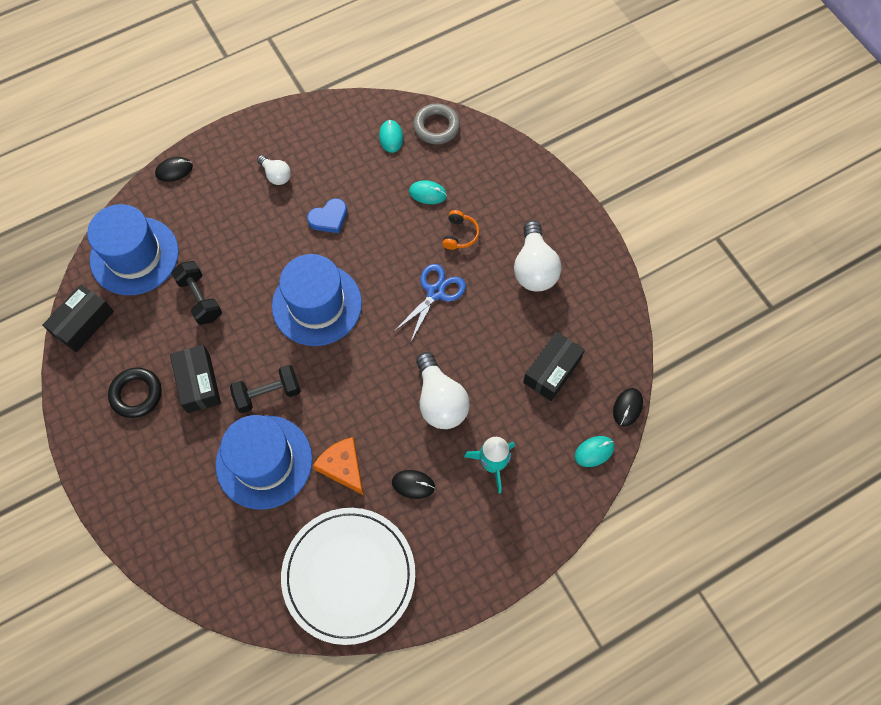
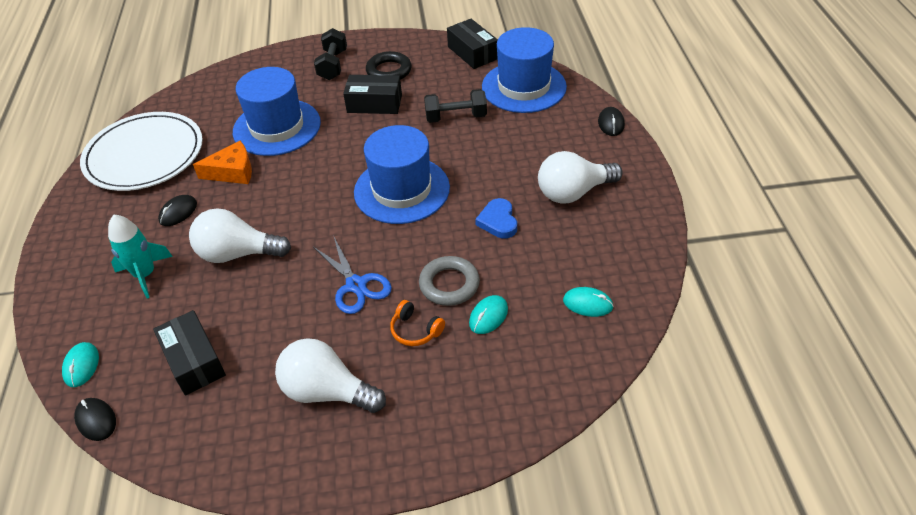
camera: 115 degrees right, 20 degrees down
(268, 394) = (334, 141): black dumbbell -> black dumbbell (333, 65)
(276, 175) = (573, 192): white light bulb -> white light bulb, size x1.80
(436, 127) = (587, 356): grey ring -> grey ring (449, 284)

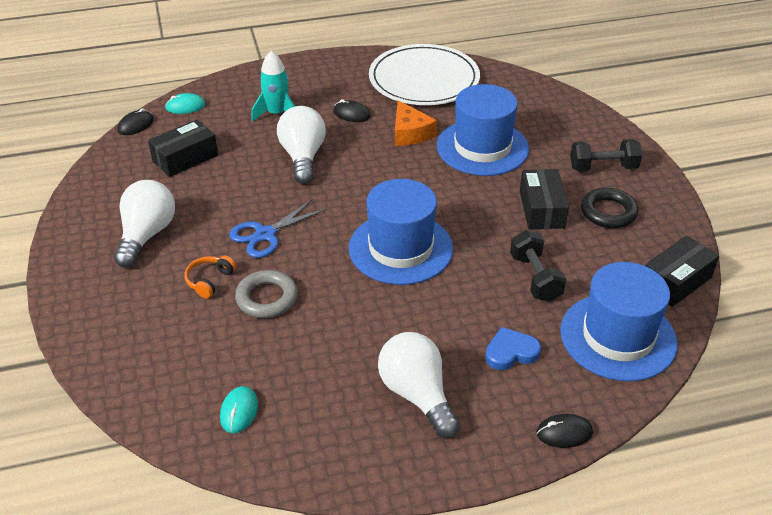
camera: 80 degrees right, 5 degrees down
(488, 316) = (224, 331): turquoise mouse -> none
(498, 221) = (360, 329): blue heart -> blue heart (511, 352)

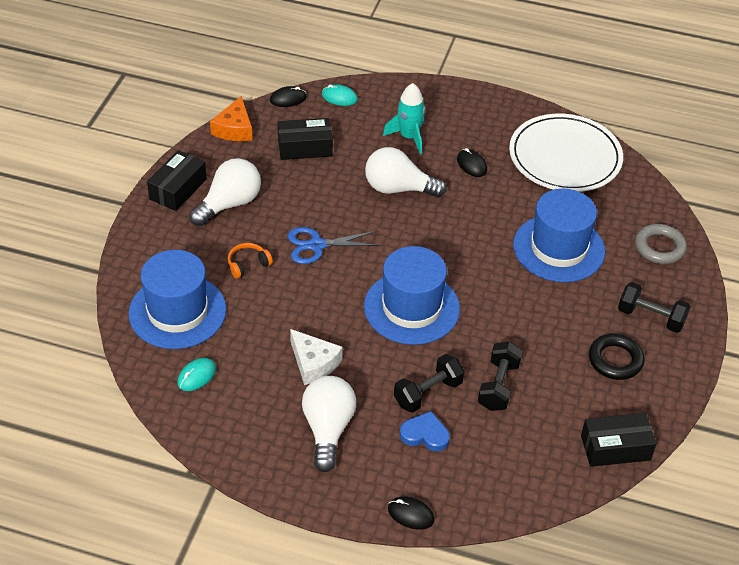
camera: 30 degrees right, 5 degrees up
(267, 298) = (278, 299): grey ring -> grey ring (659, 247)
(303, 157) = (398, 188): white light bulb -> white light bulb turned 105 degrees counterclockwise
(350, 340) = (313, 363): none -> white cheese
(410, 133) = (507, 206): orange cheese -> orange cheese (234, 129)
(480, 314) = (428, 393): none -> black dumbbell
(542, 209) = (559, 329): black box -> black box (178, 189)
(618, 337) = (521, 467): blue hat -> blue hat (177, 311)

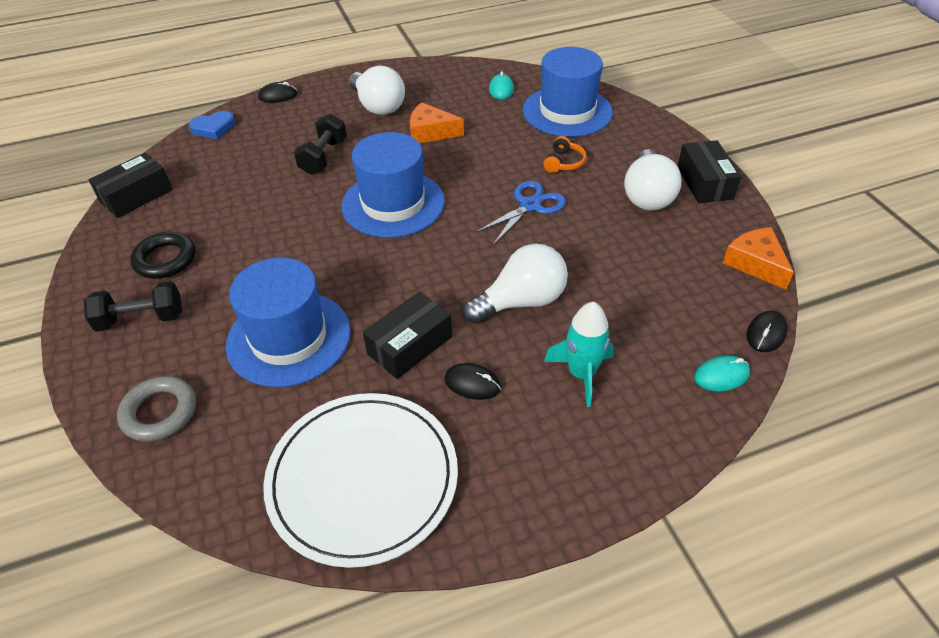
camera: 145 degrees right, 0 degrees up
(305, 147) = (665, 287): black box -> black box (409, 345)
(313, 363) = (430, 132): white cheese -> orange cheese
(425, 434) = (304, 134): blue heart -> blue heart (213, 128)
(498, 386) = (267, 188): black dumbbell -> none

